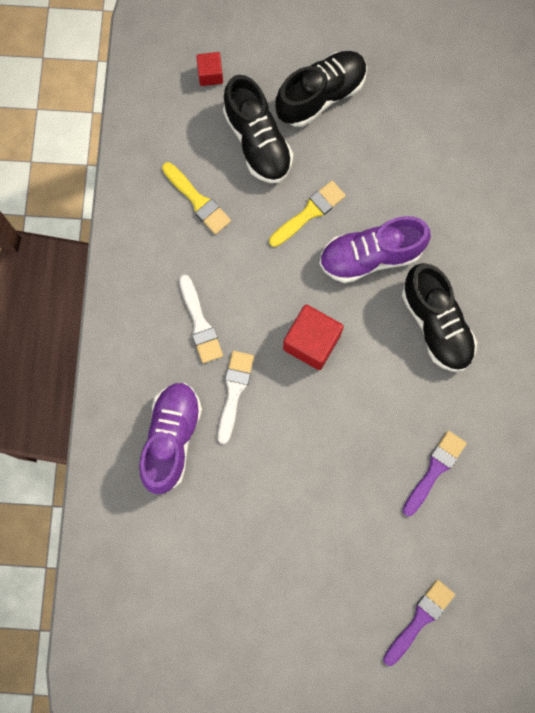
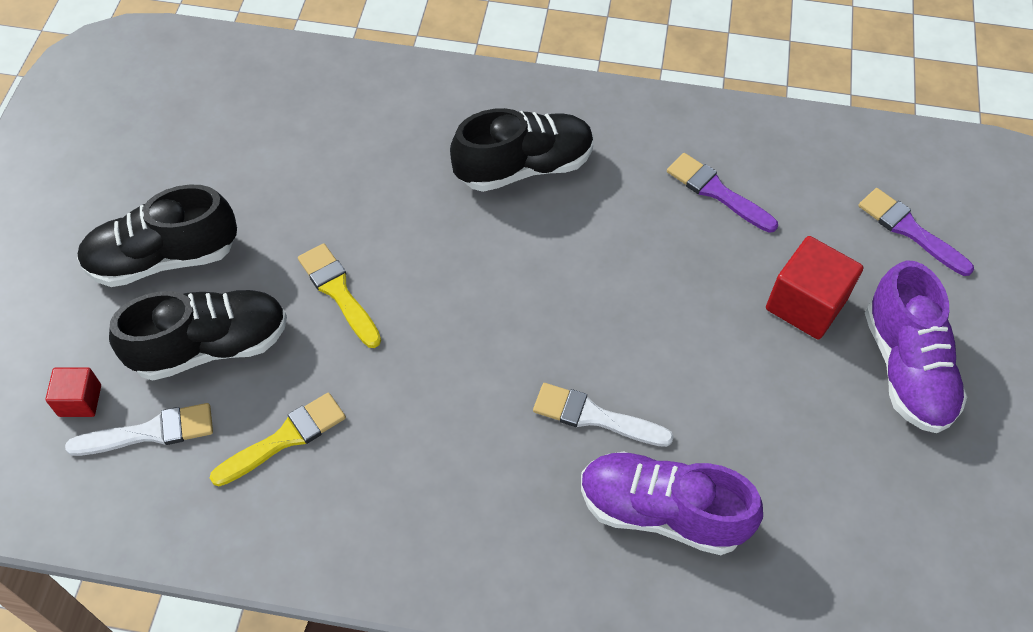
camera: 85 degrees left, 20 degrees down
(200, 323) = (484, 454): white brush -> white brush (150, 432)
(311, 342) = (531, 310): red cube -> red cube (806, 304)
(321, 95) = (163, 258): black shoe -> black shoe turned 75 degrees counterclockwise
(370, 256) = (417, 227): purple shoe -> purple shoe (906, 368)

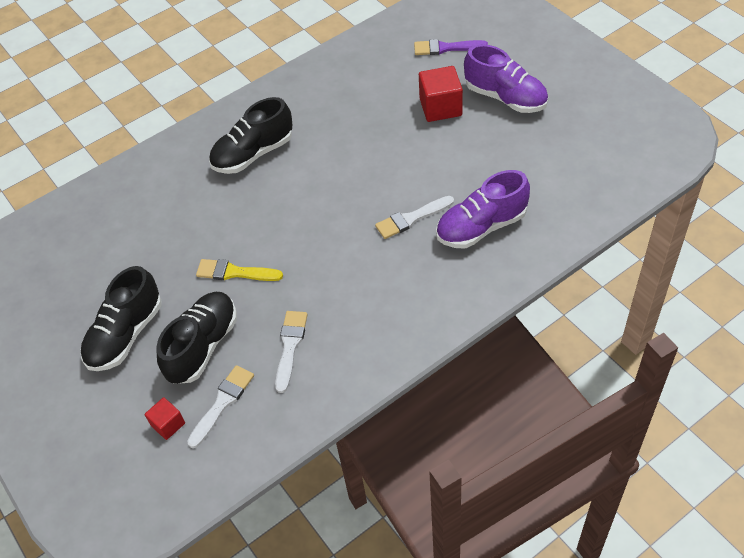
camera: 40 degrees left, 5 degrees down
(285, 438) = (290, 346): yellow brush -> white brush
(524, 167) = (253, 154): black shoe -> black shoe turned 150 degrees counterclockwise
(716, 192) = (351, 96): purple brush -> none

